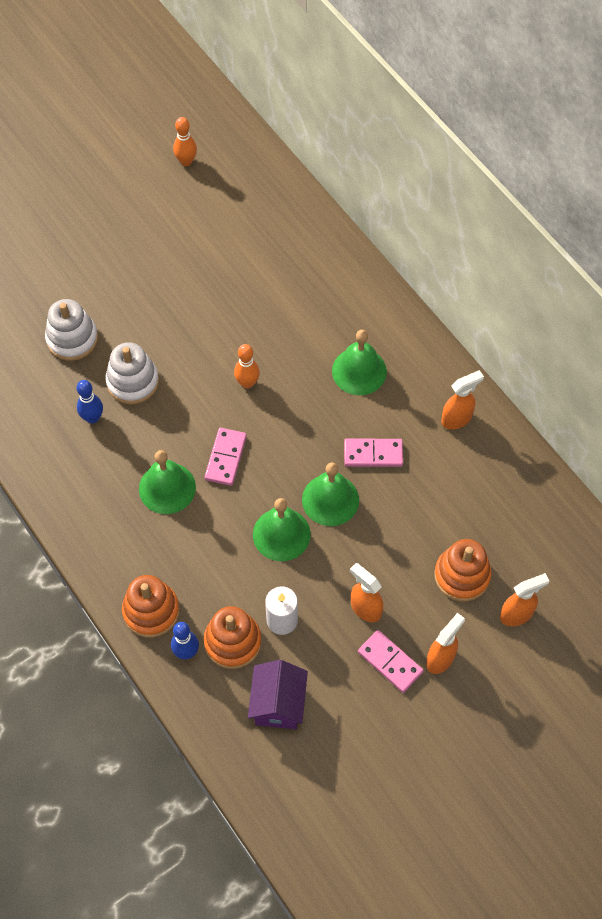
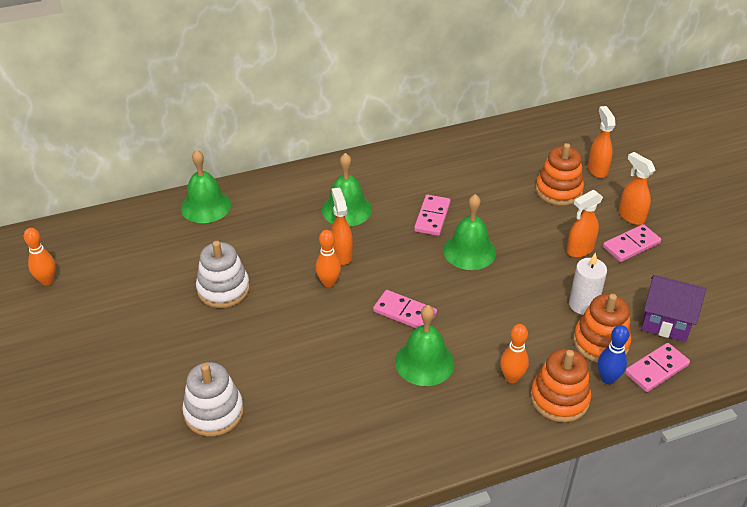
camera: 75 degrees left, 20 degrees down
(92, 418) = (321, 410): blue bowling pin -> none
(133, 382) = (291, 369): white stacking toy -> white stacking toy (223, 289)
(166, 566) = (511, 377): none -> orange bowling pin
(210, 697) = (656, 369): none -> pink domino
(281, 534) = (496, 289): green bell -> green bell (206, 206)
(457, 419) = (415, 165): orange spray bottle -> orange spray bottle (341, 254)

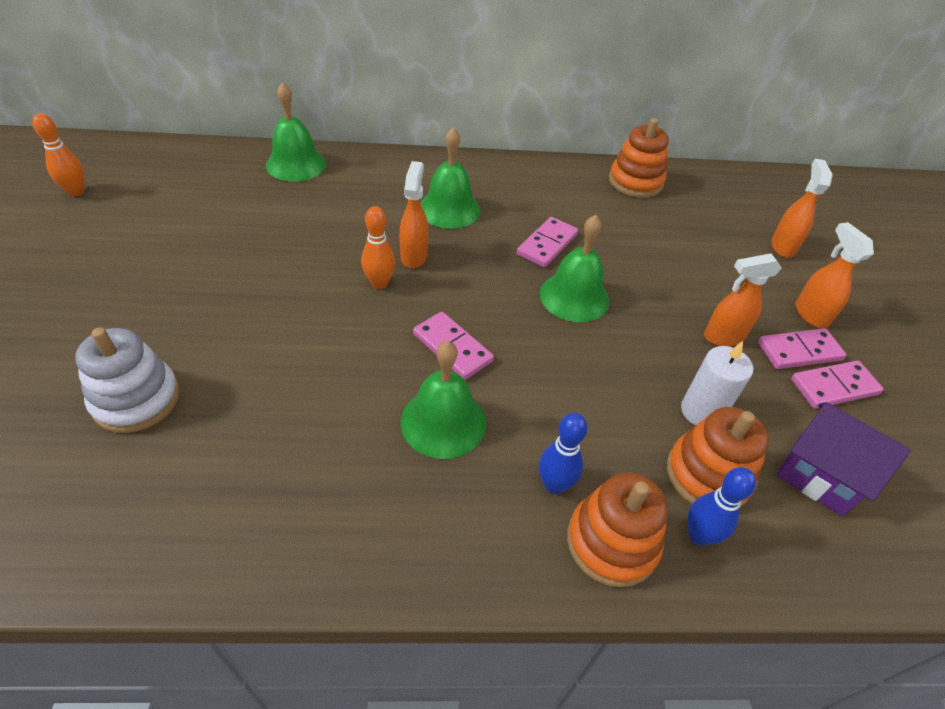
camera: 15 degrees right, 5 degrees up
(223, 289) = (253, 255): white stacking toy -> none
(511, 377) = (554, 485): orange bowling pin -> blue bowling pin
(558, 190) = (722, 257): orange stacking toy -> orange stacking toy (635, 182)
(656, 369) = (782, 546): pink domino -> pink domino (834, 387)

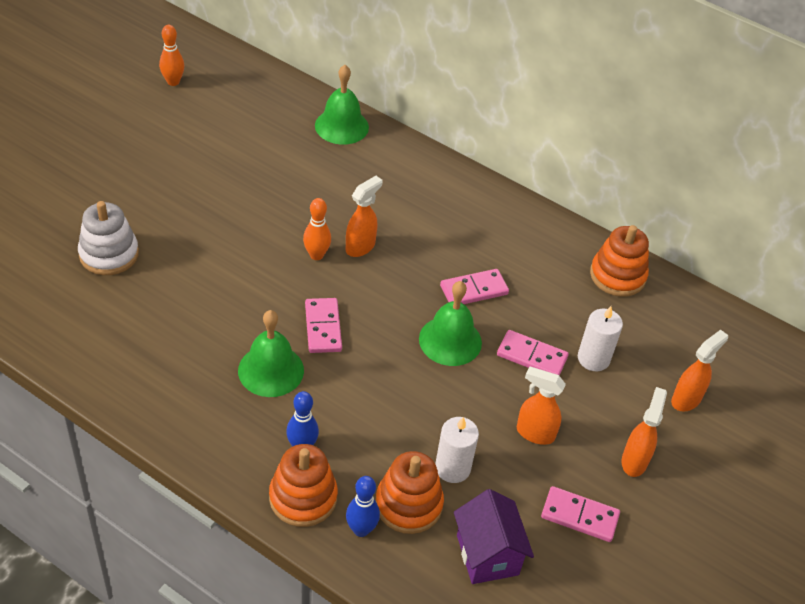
camera: 35 degrees right, 0 degrees up
(449, 209) = (425, 222): green bell -> none
(691, 251) = (593, 359): none -> white candle
(799, 351) = (585, 478): pink domino -> pink domino (532, 356)

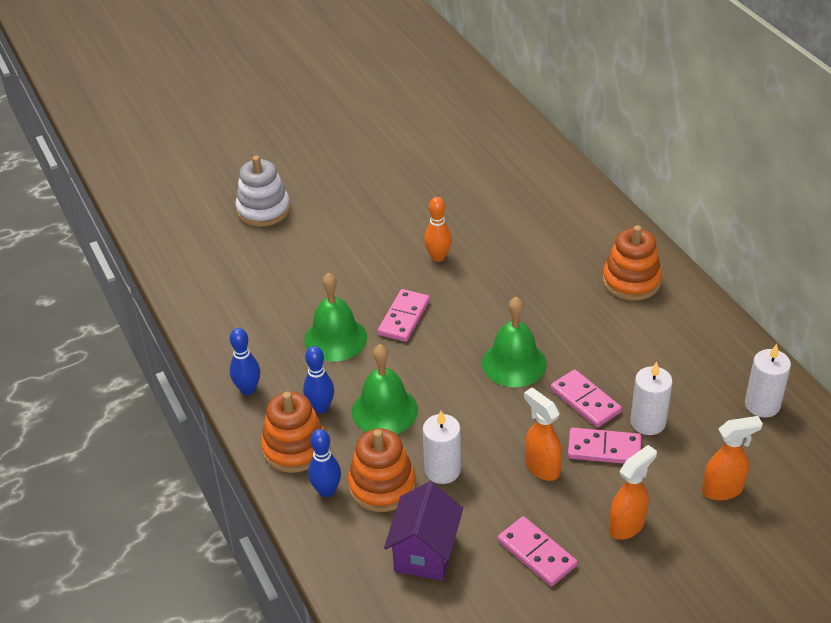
camera: 35 degrees right, 5 degrees down
(173, 82) = (406, 86): orange bowling pin -> none
(217, 453) = (248, 389): none -> blue bowling pin
(341, 126) = (534, 155): green bell -> green bell (384, 410)
(360, 247) = (483, 261): orange spray bottle -> none
(474, 290) = (567, 327): pink domino -> pink domino (604, 449)
(617, 276) = (726, 356): orange stacking toy -> orange stacking toy (631, 281)
(670, 311) = (762, 405): none -> white candle

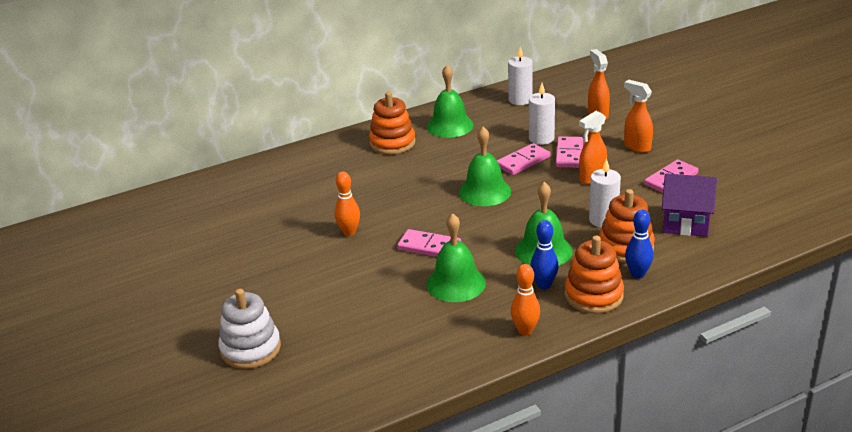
camera: 90 degrees left, 10 degrees down
(248, 389) = (525, 330): blue bowling pin -> orange bowling pin
(679, 332) = (450, 125): none -> green bell

